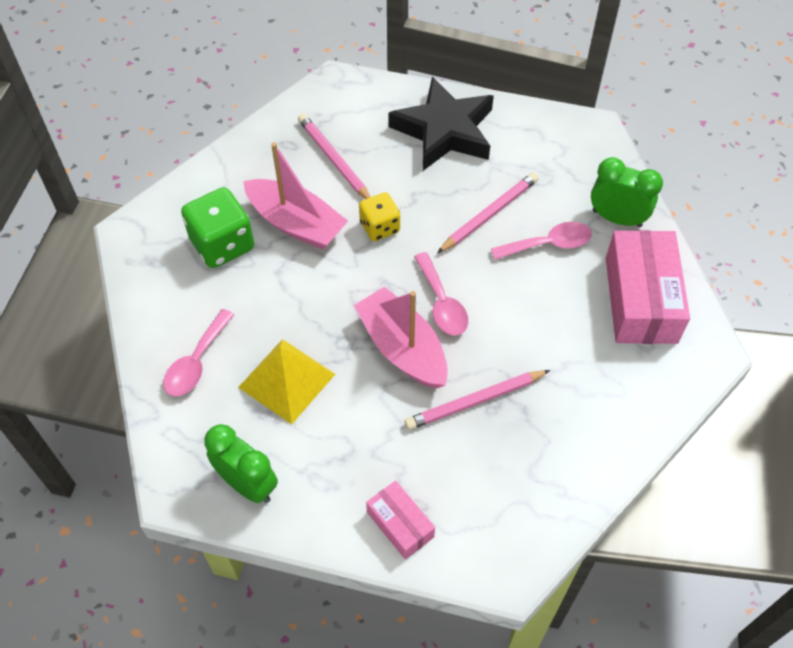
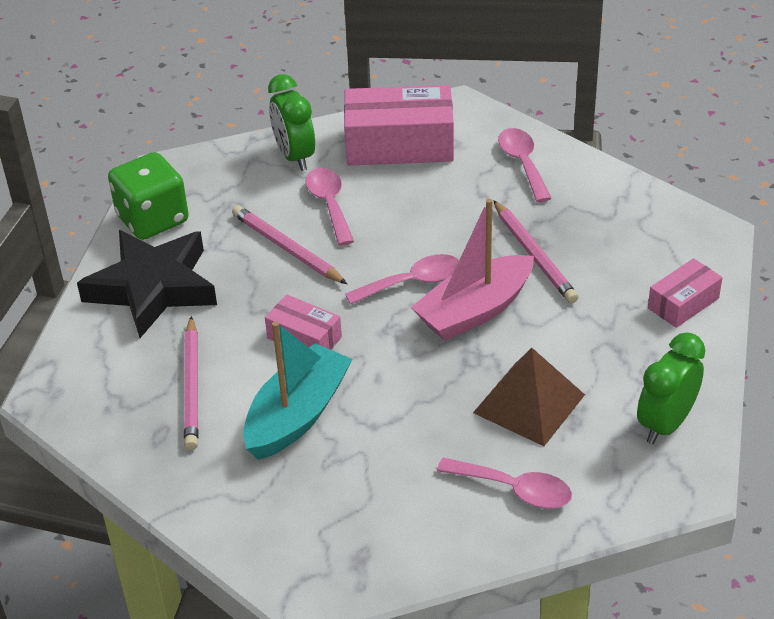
camera: 90 degrees left, 15 degrees down
(222, 244) = (331, 485): green dice -> green dice (153, 219)
(287, 380) = (529, 403): yellow pyramid -> brown pyramid
(296, 224) = (297, 415): pink boat -> turquoise boat
(334, 160) = (192, 386): pink pencil -> pink pencil turned 60 degrees counterclockwise
(379, 227) = (304, 338): yellow dice -> pink box
(615, 404) = (522, 163): none -> pink spoon
(617, 218) = (294, 156): green clock -> green clock turned 45 degrees counterclockwise

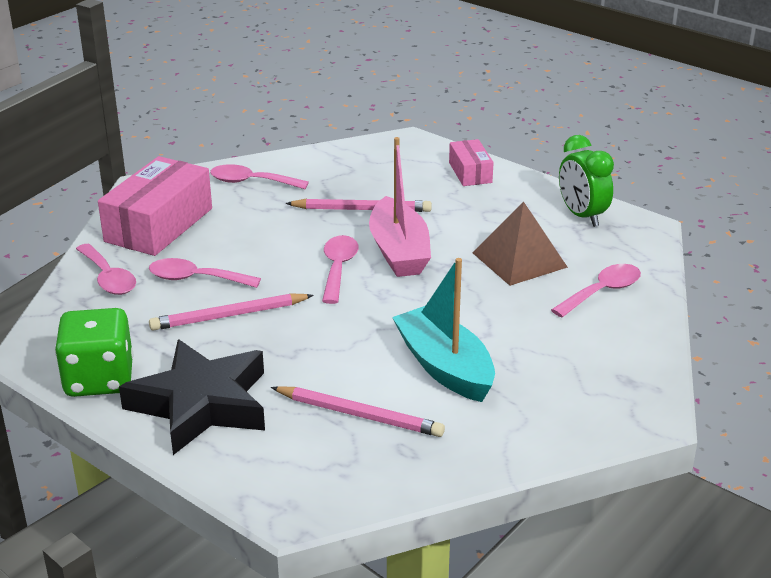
camera: 65 degrees left, 10 degrees down
(294, 156) = (108, 278): green clock -> pink spoon
(304, 338) = (353, 338): pink box -> none

